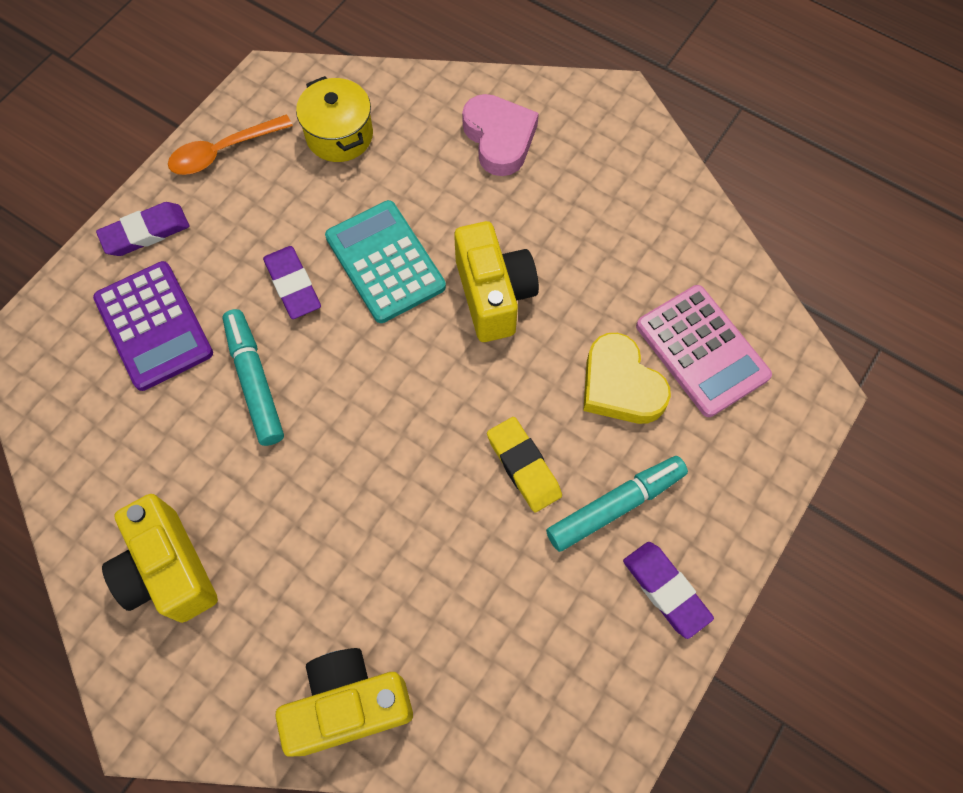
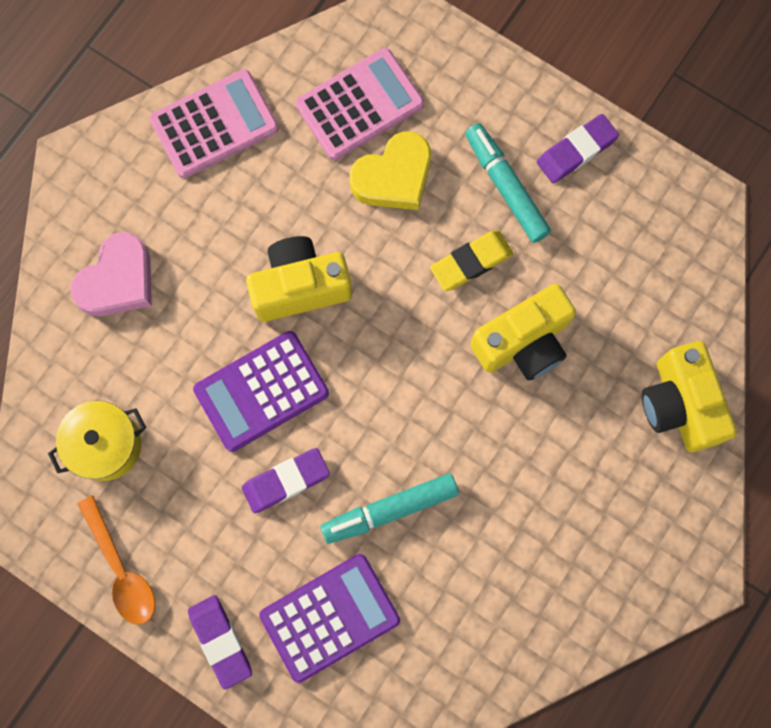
camera: 90 degrees left, 10 degrees up
(168, 570) = (573, 570): yellow camera -> yellow camera (523, 343)
(385, 262) = (261, 391): turquoise calculator -> purple calculator
(499, 138) = (118, 280): pink heart -> pink heart turned 150 degrees clockwise
(667, 214) = (214, 124): none -> pink calculator

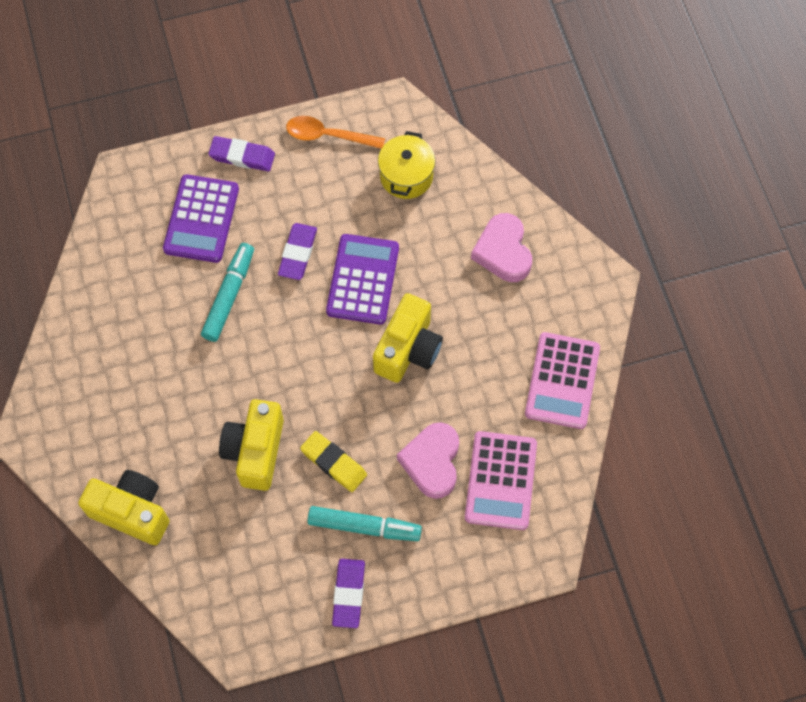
camera: 130 degrees right, 10 degrees down
(394, 177) = (432, 462): yellow heart -> pink heart
(471, 262) = (333, 463): yellow eraser -> yellow eraser turned 60 degrees counterclockwise

